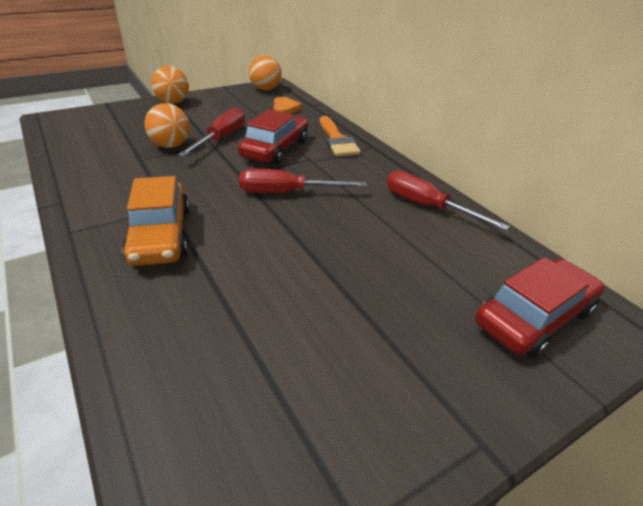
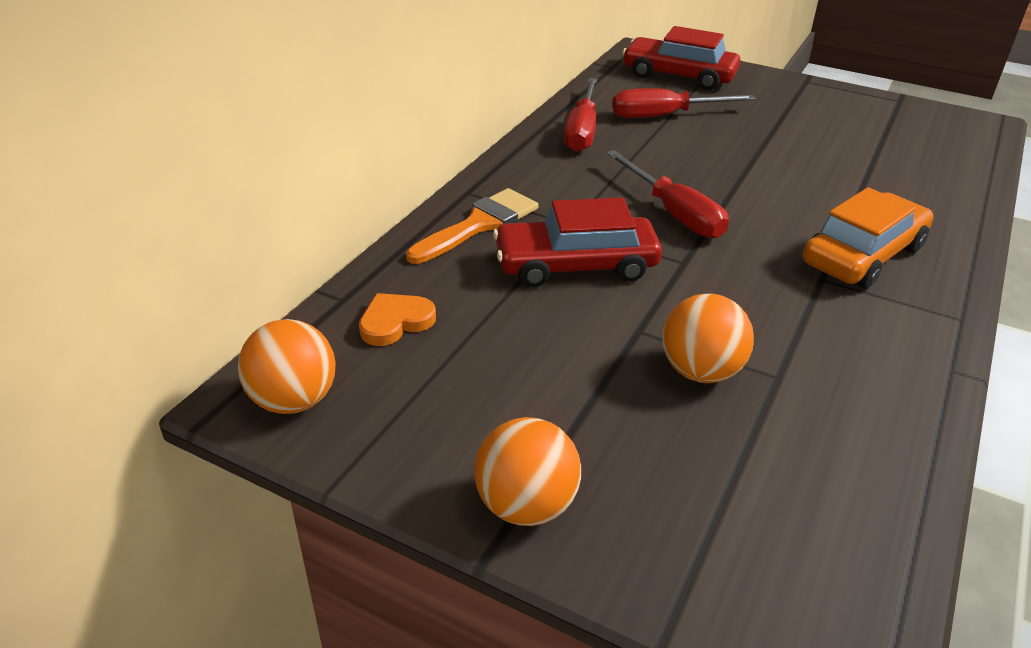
camera: 120 degrees left, 0 degrees up
(221, 138) = (607, 332): red screwdriver -> red screwdriver (664, 116)

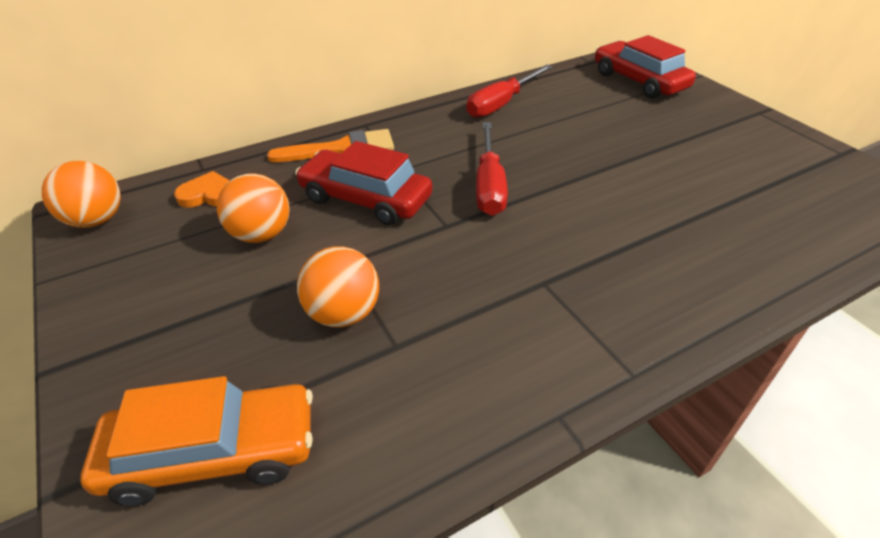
camera: 35 degrees right, 5 degrees up
(526, 505) = (111, 350): orange ball -> orange ball (262, 234)
(664, 116) = (583, 109): red screwdriver -> none
(863, 255) = (610, 278): orange car -> orange car (213, 453)

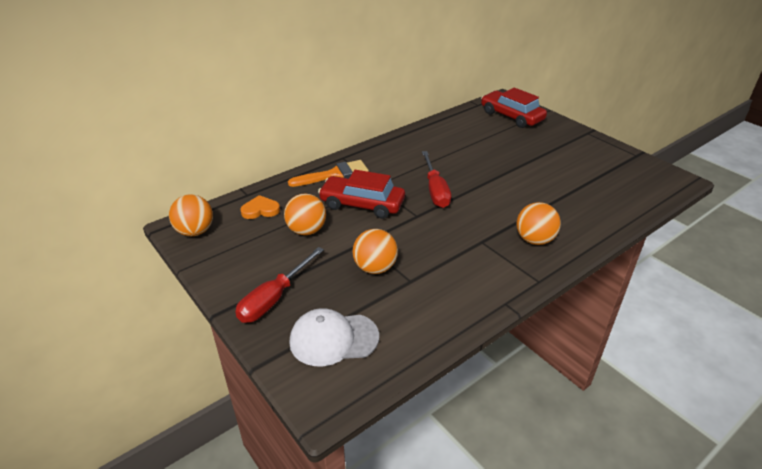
camera: 10 degrees left, 5 degrees down
(213, 453) = (333, 339): orange car -> white cap
(501, 104) = (427, 138): red screwdriver -> red screwdriver (274, 298)
(639, 289) = (534, 240): none -> orange ball

